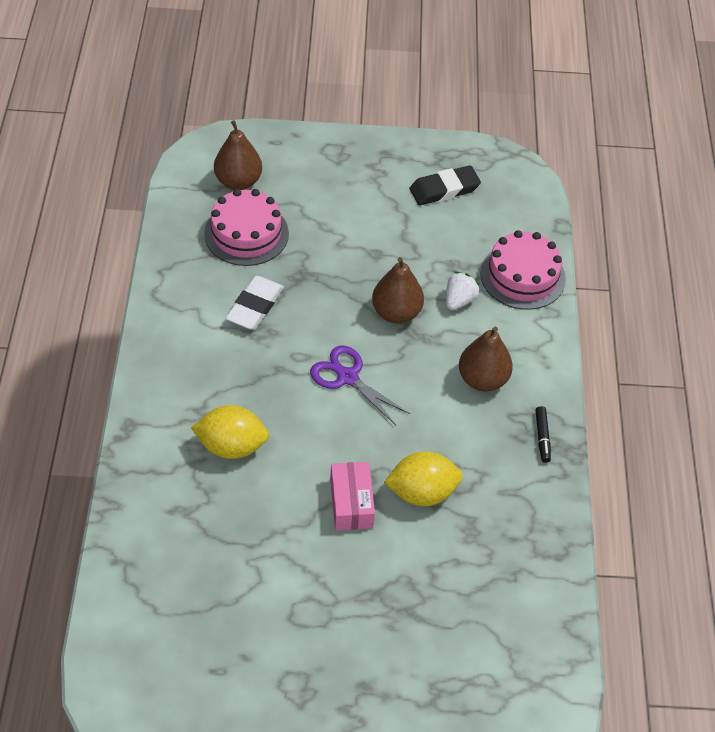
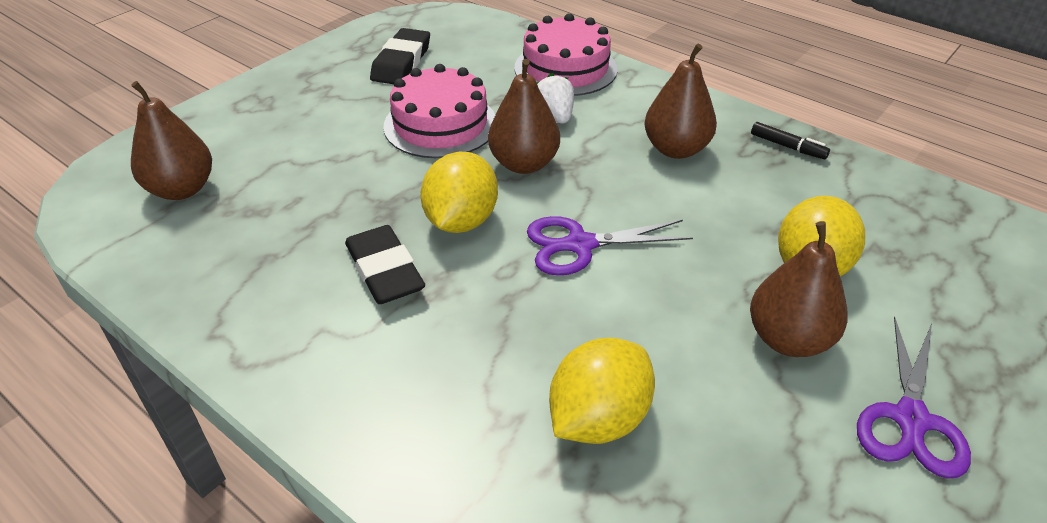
camera: 50 degrees left, 10 degrees down
(246, 233) = (265, 221): pink cake -> pink cake (440, 124)
(255, 306) = (385, 270): white eraser -> black eraser
(320, 314) = (461, 221): none -> yellow lemon
(335, 575) = (911, 419): none -> purple scissors
(351, 503) = (788, 339): pink box -> brown pear

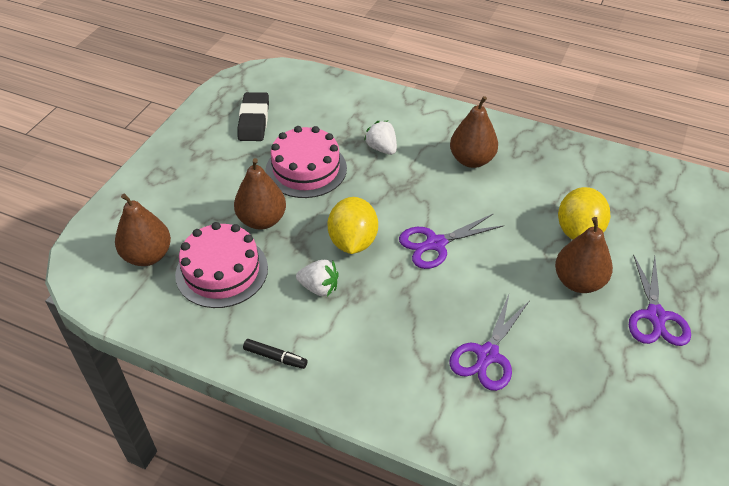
camera: 15 degrees left, 5 degrees up
(385, 270) = (319, 287): black eraser -> white strawberry
(524, 164) = (376, 190): brown pear -> brown pear (262, 220)
(565, 68) = (374, 106): pink cake -> pink cake (222, 271)
(598, 419) = (487, 355): yellow lemon -> purple scissors
(788, 147) = (541, 145): black marker -> black marker (275, 357)

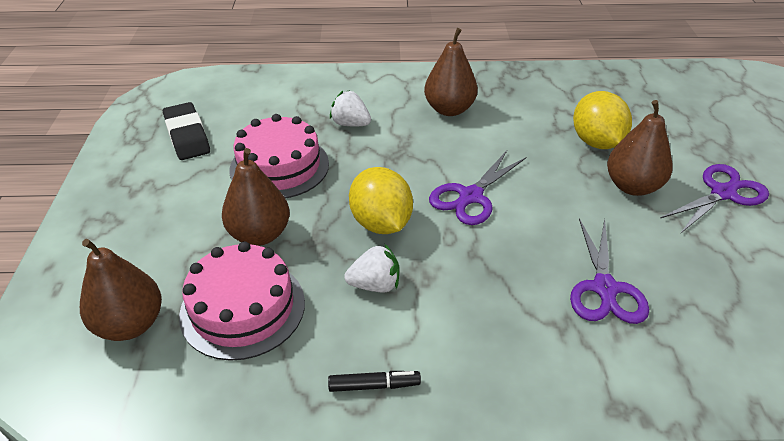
camera: 25 degrees left, 5 degrees down
(655, 316) = (723, 193): purple scissors -> purple scissors turned 105 degrees counterclockwise

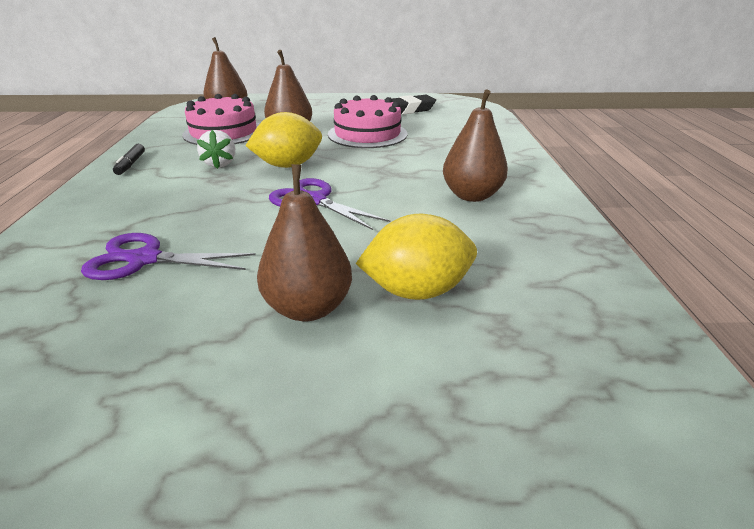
camera: 90 degrees right, 10 degrees down
(350, 124) = (431, 154): white strawberry -> none
(723, 193) = (267, 412): purple scissors -> none

